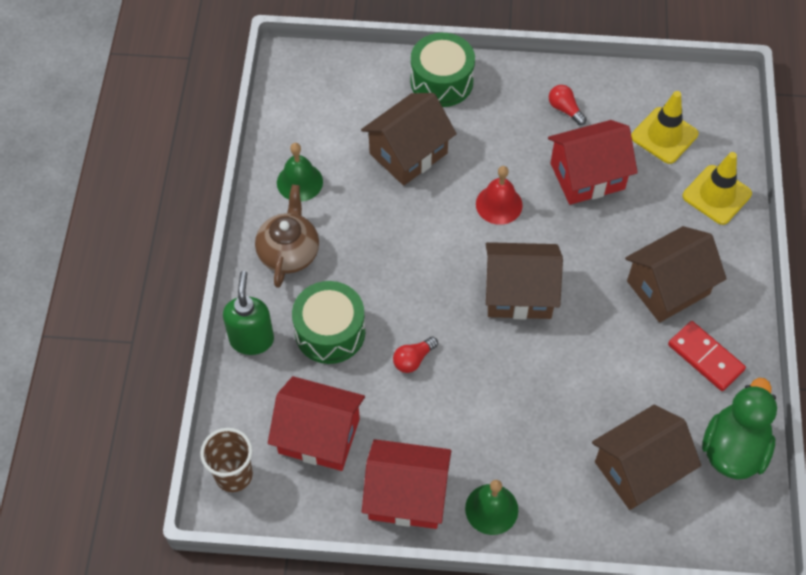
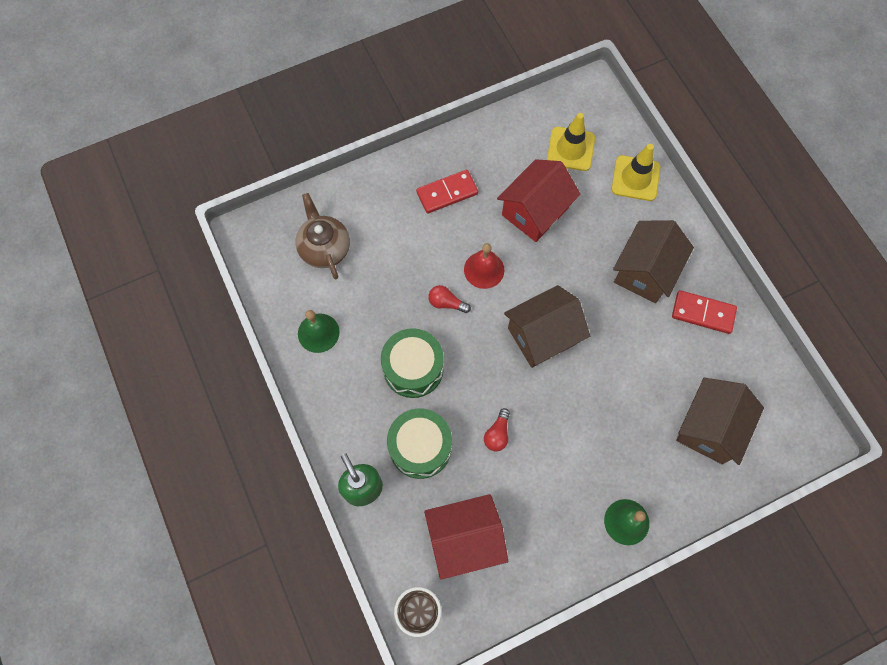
camera: 30 degrees left, 10 degrees up
(289, 252) = (346, 397): brown teapot -> brown teapot (324, 248)
(406, 495) = (559, 548): red house -> none
(408, 153) = (389, 263): brown house -> none
(441, 81) = (378, 188): green drum -> green drum (413, 368)
(507, 117) = (447, 193): none -> red domino
(565, 109) = (486, 164): red light bulb -> red light bulb (446, 303)
(733, 449) = (763, 374): green duck -> none

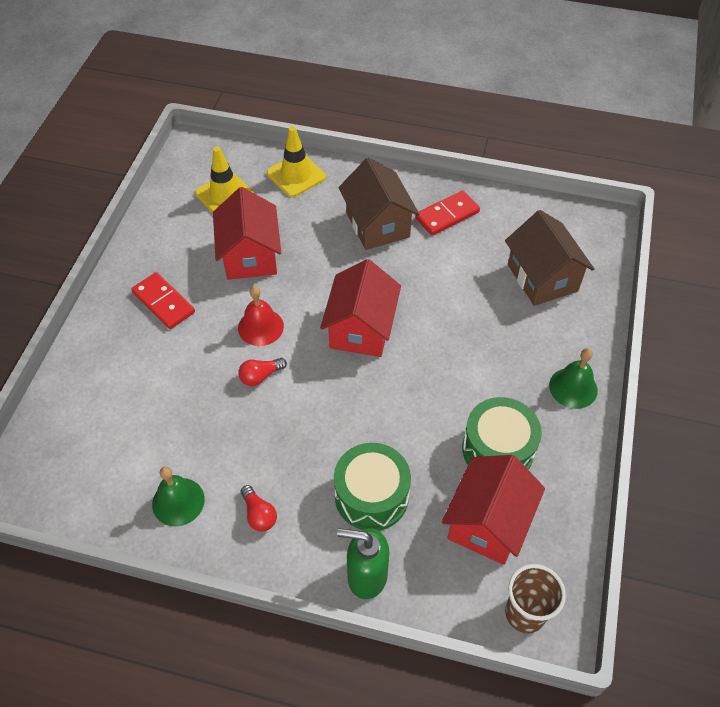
camera: 50 degrees left, 15 degrees down
(324, 248) = (103, 434): brown teapot -> none
(413, 368) = (293, 447): green drum -> green drum (498, 449)
(447, 193) = (164, 302): red domino -> red domino turned 60 degrees counterclockwise
(497, 434) = (415, 425): red light bulb -> red light bulb (259, 514)
(542, 335) = (361, 329): brown house -> red house

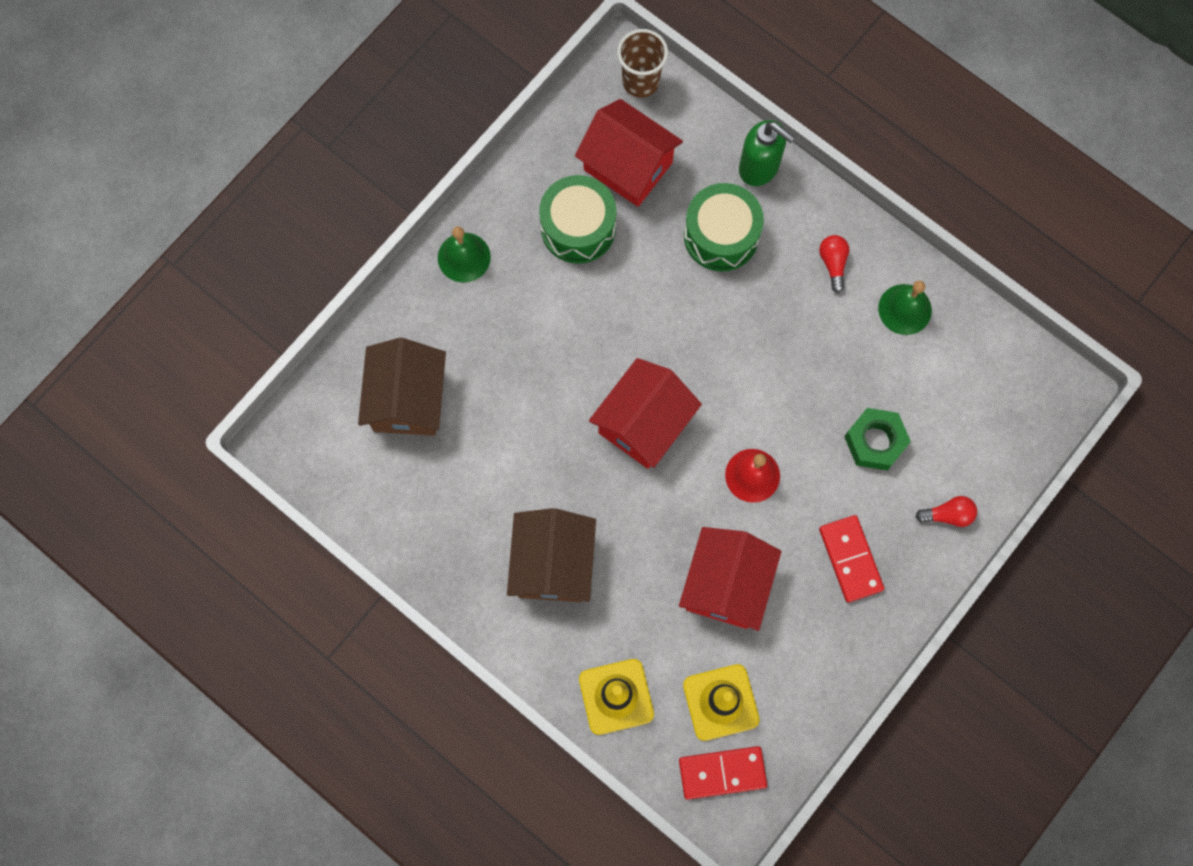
camera: 155 degrees left, 20 degrees up
(170, 386) = (875, 441): none -> green nut
(260, 376) = (776, 412): red light bulb -> red light bulb (948, 515)
(447, 215) = (461, 540): red domino -> red domino (722, 773)
(488, 522) = (628, 166): red house -> red house turned 75 degrees clockwise

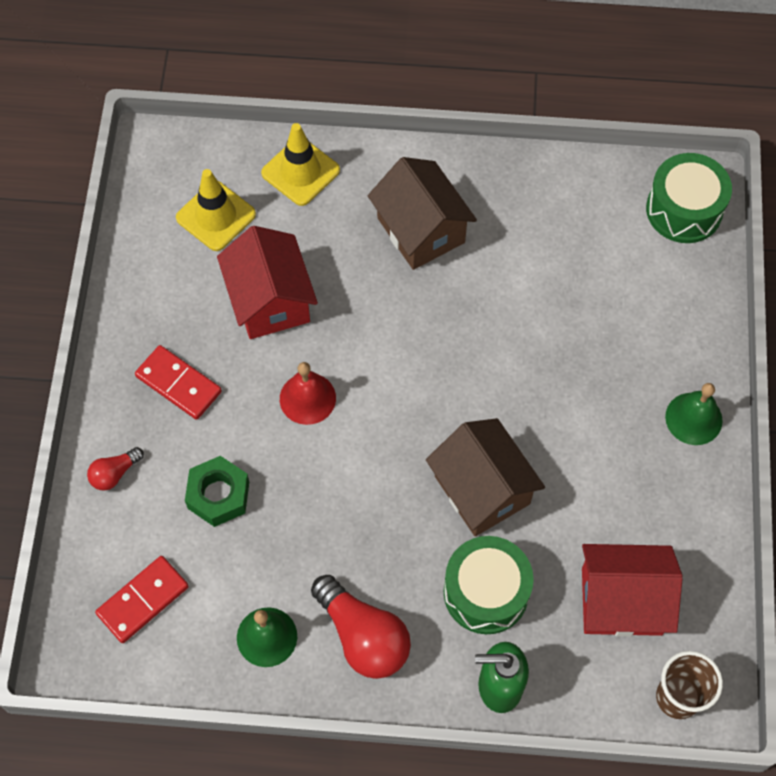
camera: 145 degrees right, 10 degrees down
(407, 400) = (637, 275): brown house -> brown house (482, 490)
(578, 228) = (619, 511): green drum -> green drum (684, 210)
(644, 423) = (430, 381): red house -> none
(722, 773) = (181, 171): red domino -> red domino (142, 600)
(833, 264) = (363, 636): red light bulb -> red light bulb, size x1.96

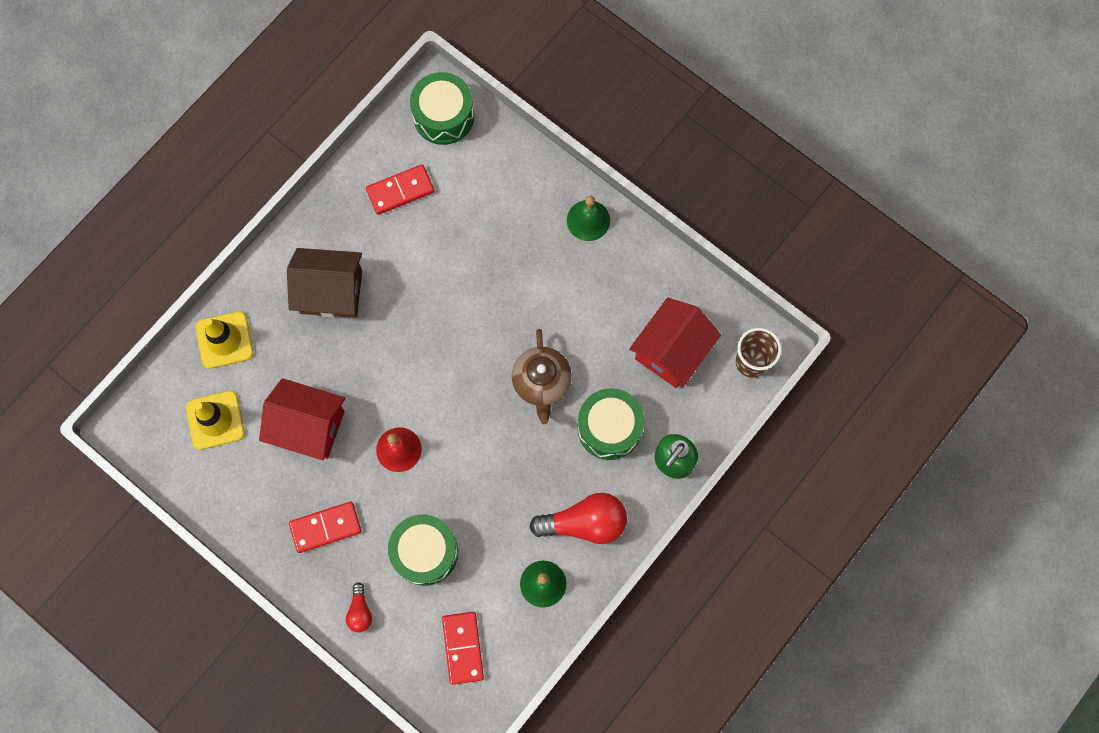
camera: 55 degrees left, 10 degrees up
(218, 495) = (425, 552): green nut -> green drum
(482, 490) = (542, 382): brown house -> brown teapot
(574, 222) = (400, 190): none -> red domino

